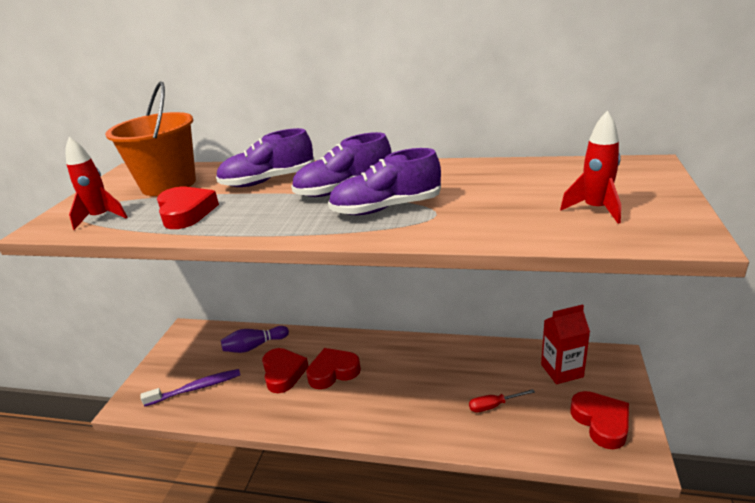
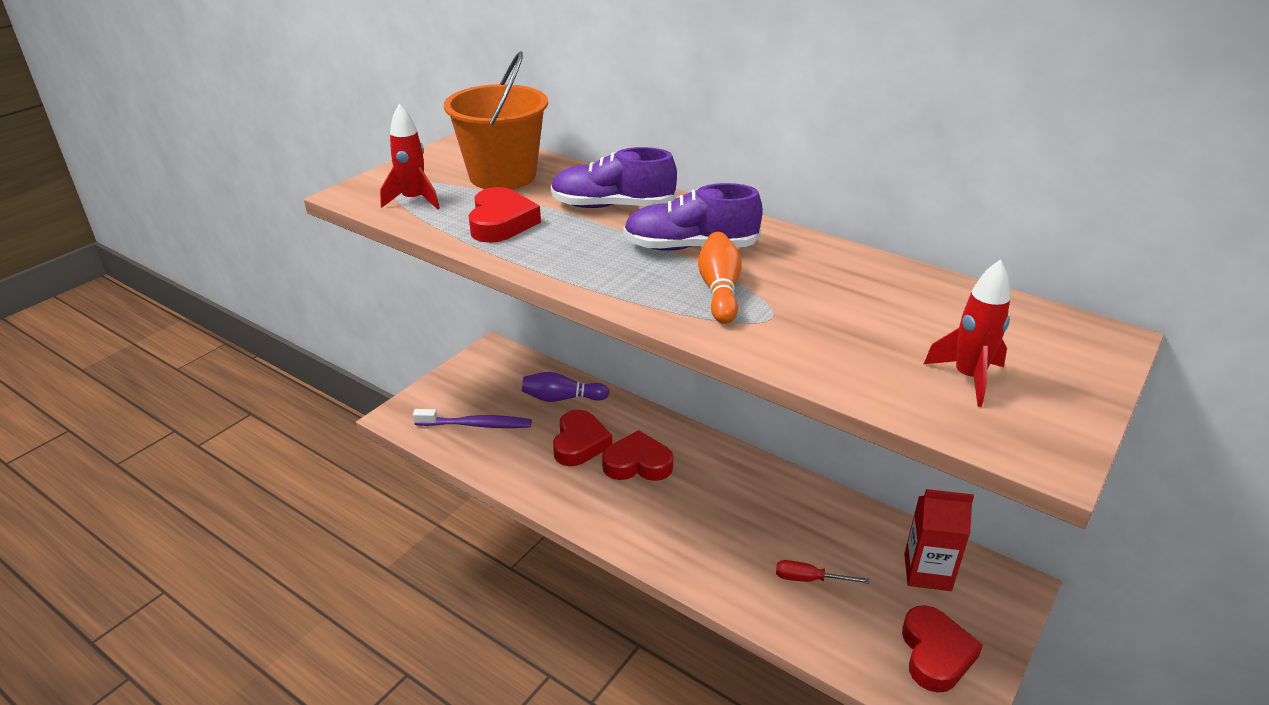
camera: 20 degrees right, 5 degrees up
(386, 208) = (719, 290): purple shoe -> orange bowling pin

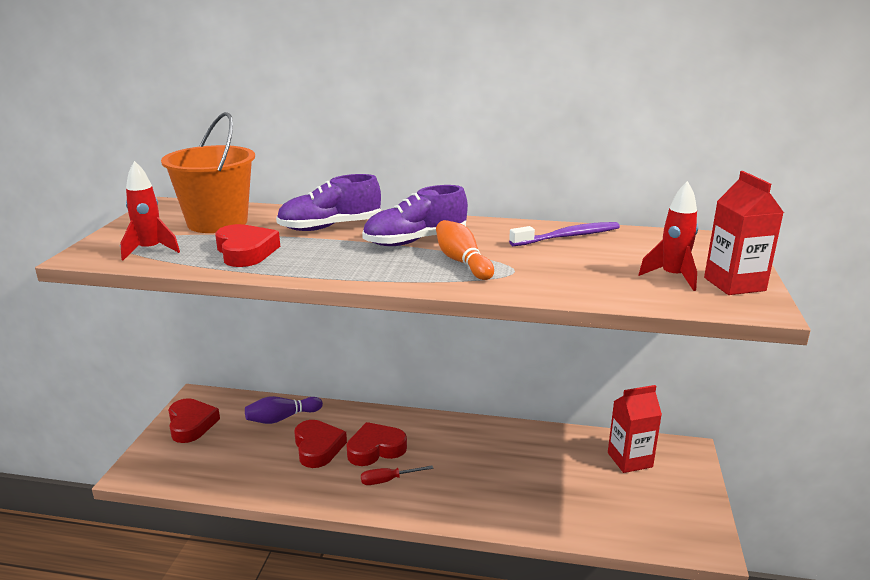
camera: 25 degrees left, 10 degrees down
(476, 425) = (216, 459): purple toothbrush -> purple toothbrush (568, 237)
(809, 579) = (555, 491): red screwdriver -> red screwdriver (388, 480)
(935, 654) = (669, 511): red heart -> red heart (191, 424)
(1047, 411) = (734, 284): none -> red carton

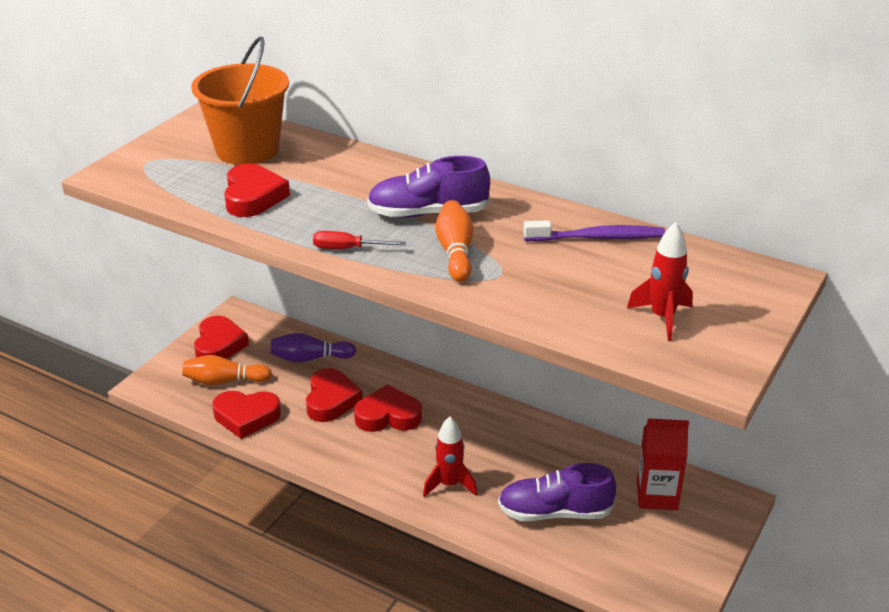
camera: 20 degrees right, 10 degrees up
(150, 250) = (167, 178): red rocket -> red rocket (449, 484)
(209, 453) = (224, 381): none -> orange bowling pin
(244, 479) = (246, 417): none -> red heart
(330, 227) = (354, 176): purple shoe -> purple shoe (554, 512)
(388, 480) = (384, 453): red screwdriver -> red screwdriver (348, 249)
(734, 284) = (722, 341): red carton -> none

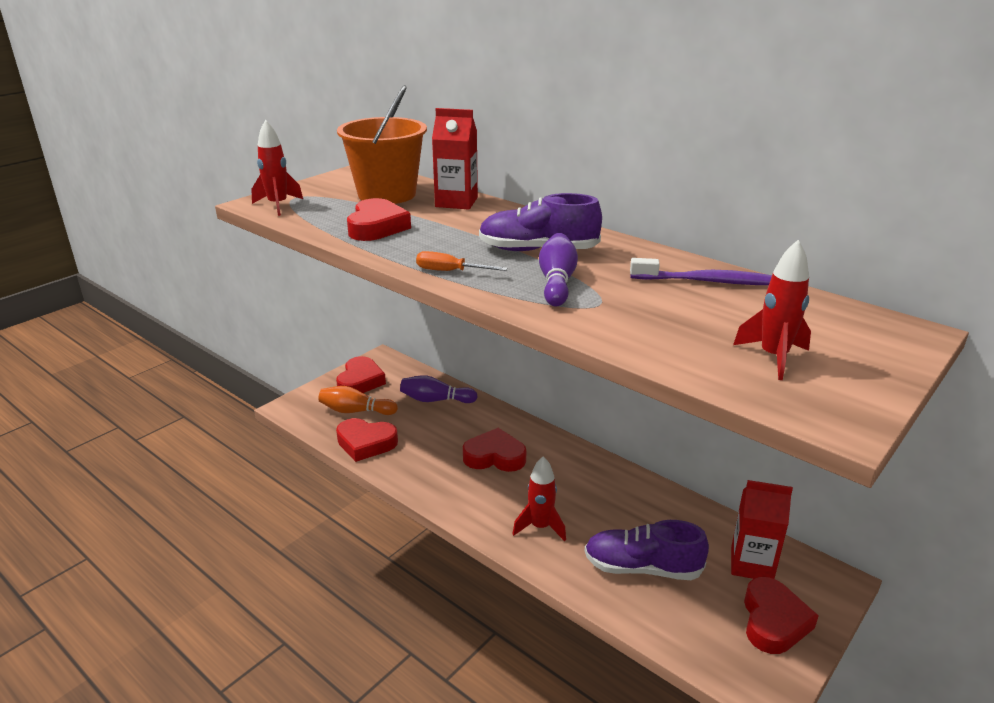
camera: 10 degrees right, 5 degrees down
(133, 176) = (278, 205): none -> red rocket
(326, 155) = (456, 202): none -> red carton
(331, 400) = (445, 437): red heart -> red heart (773, 621)
(348, 249) = (450, 271): red screwdriver -> orange screwdriver
(455, 252) = (557, 282): orange bowling pin -> purple bowling pin

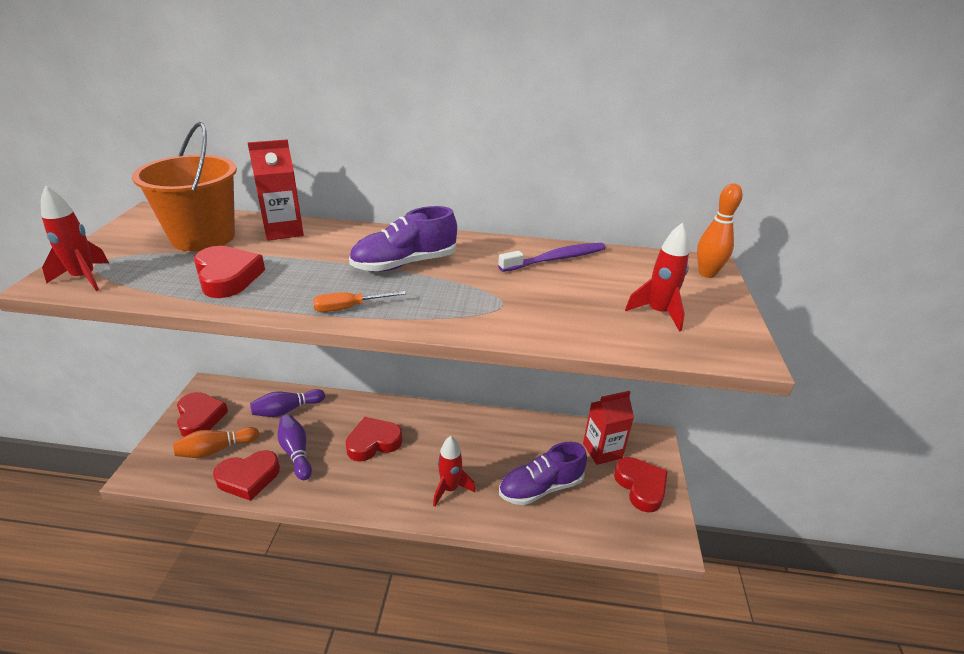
camera: 35 degrees left, 5 degrees up
(557, 282) = (450, 292): purple bowling pin -> purple bowling pin (296, 452)
(898, 340) = (707, 273): none -> orange bowling pin

